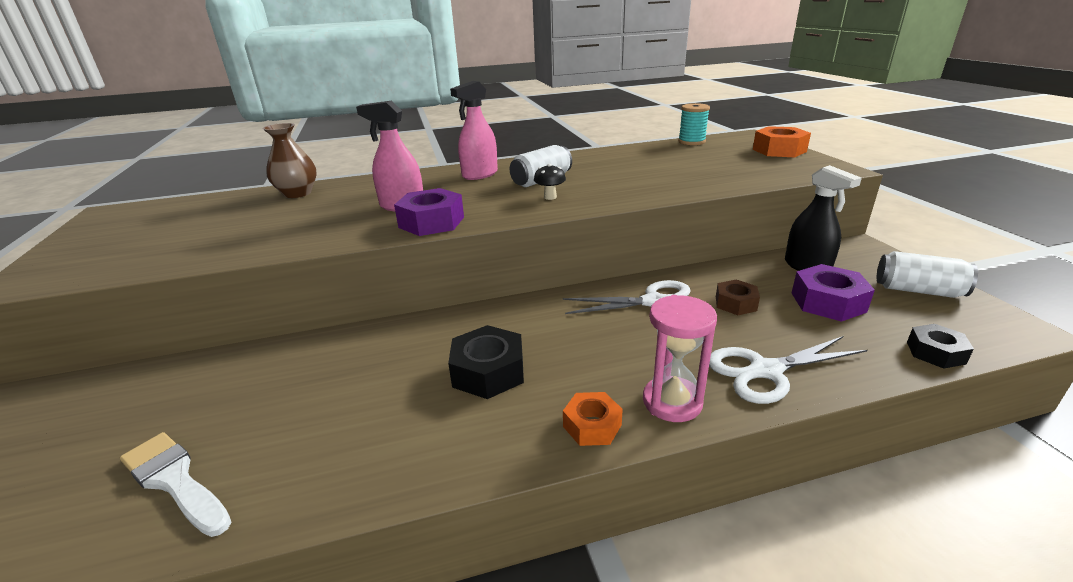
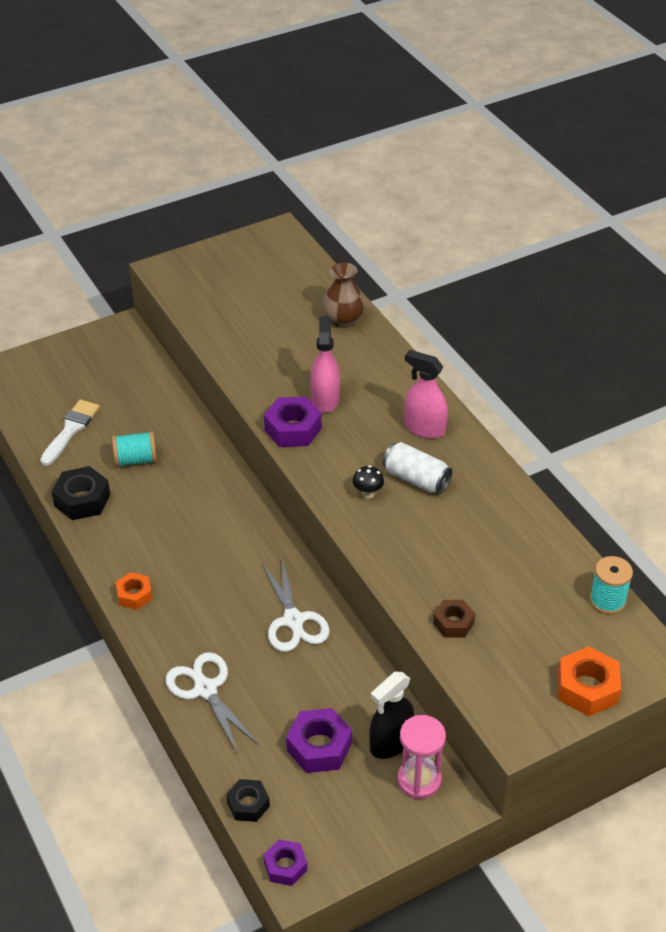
camera: 75 degrees right, 15 degrees up
(318, 404) = (135, 460): none -> turquoise spool
(488, 371) = (180, 533): black nut -> black nut (82, 500)
(672, 402) = (163, 635): pink hourglass -> pink hourglass (419, 780)
(735, 303) = (303, 678): brown nut -> brown nut (453, 623)
(918, 290) = (357, 825): white can -> none
(1007, 335) = (285, 866): none -> purple nut

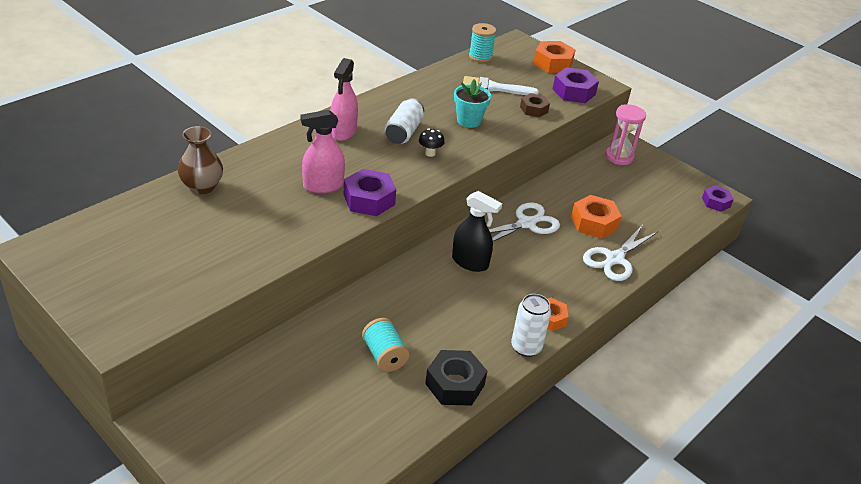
camera: 110 degrees left, 5 degrees down
(71, 430) = (355, 423): white brush -> white brush (494, 88)
(103, 563) = (526, 347): none -> white can
(248, 804) = (688, 224): black nut -> none
(277, 692) = (594, 223): none -> orange nut
(319, 747) = (624, 199): purple nut -> purple nut (574, 92)
(390, 742) = (600, 170): black spray bottle -> black spray bottle (470, 262)
(433, 545) = (469, 121): none -> turquoise flower pot

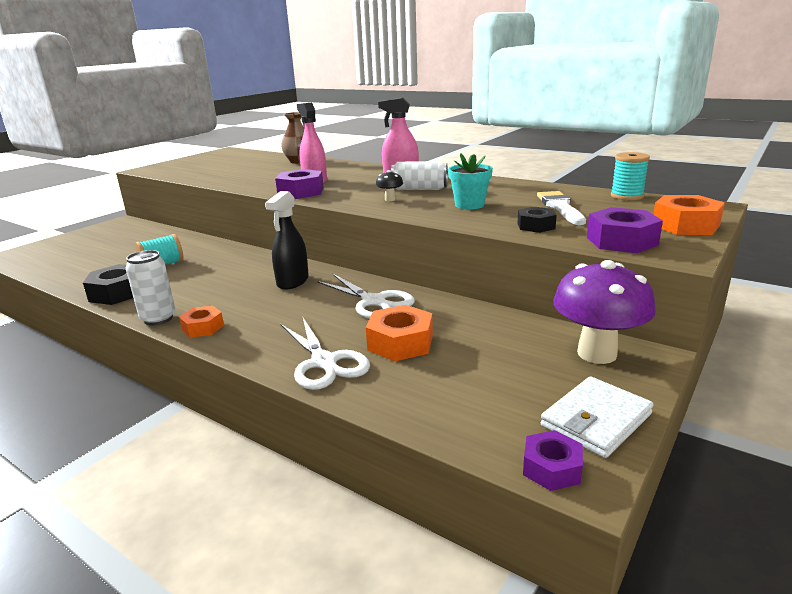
camera: 85 degrees right, 15 degrees down
(534, 109) = (536, 226): brown nut -> black nut
(615, 259) = (324, 362): white scissors -> white scissors turned 150 degrees counterclockwise
(619, 157) = (597, 353): pink hourglass -> purple mushroom
(681, 179) = (595, 420): none -> white wallet

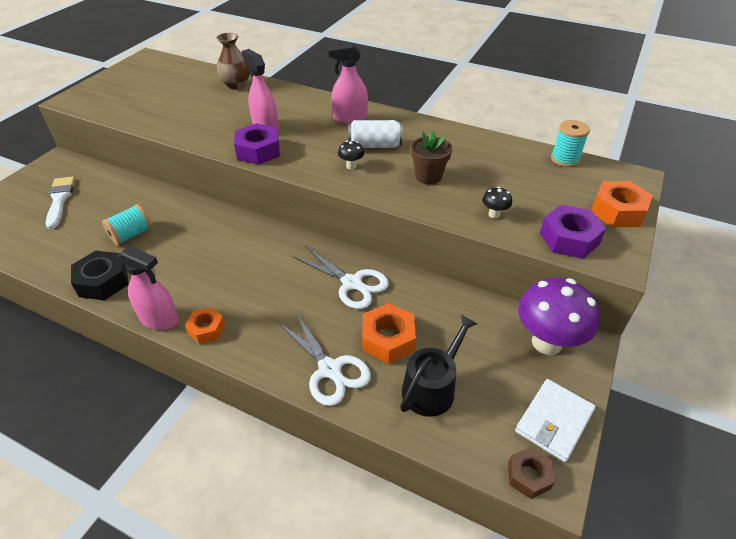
camera: 10 degrees left, 20 degrees up
(158, 319) = (159, 319): white can -> pink spray bottle
(292, 282) = (269, 257): black spray bottle -> none
(442, 382) = (432, 387): none -> black watering can
(469, 205) = (428, 176): turquoise flower pot -> brown flower pot
(536, 226) = (494, 214): black nut -> black mushroom
(551, 468) = (528, 476): purple nut -> brown nut
(560, 207) = (510, 180): white brush -> white brush (60, 199)

